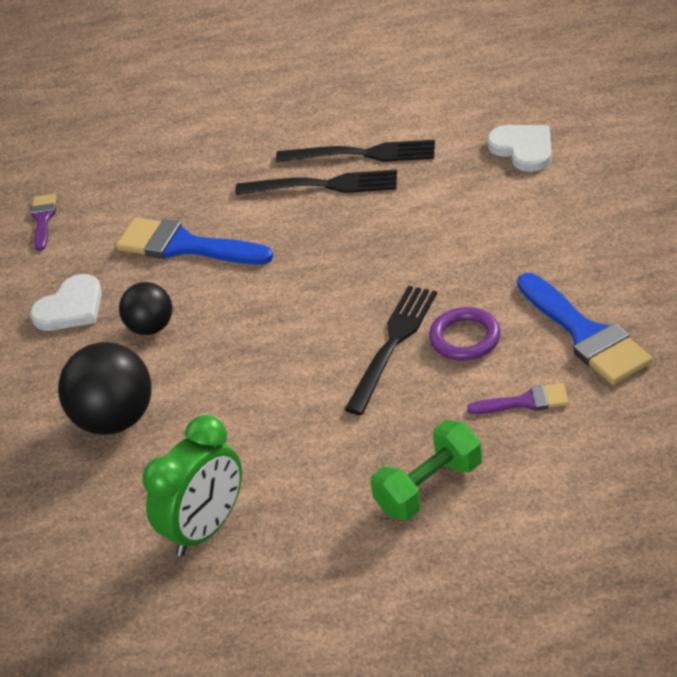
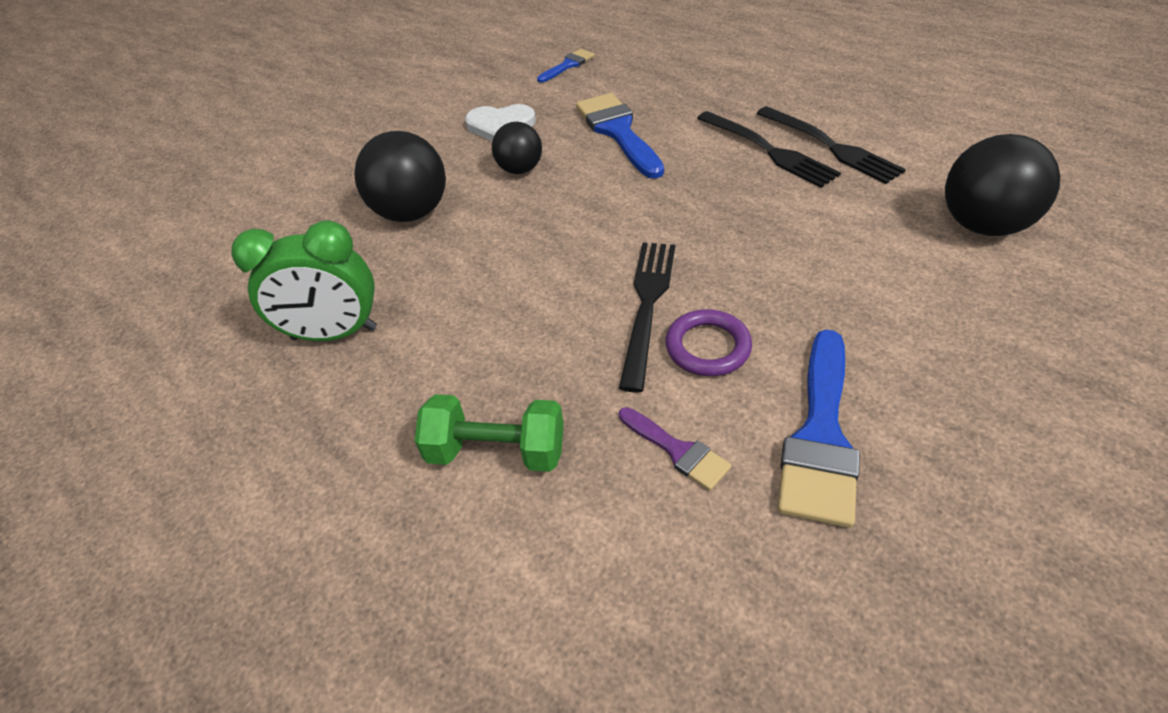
camera: 45 degrees right, 5 degrees up
(43, 219) = (568, 65): purple brush -> blue brush
(393, 343) = (647, 304): black fork -> black fork turned 60 degrees counterclockwise
(523, 149) = (982, 225): white heart -> black ball

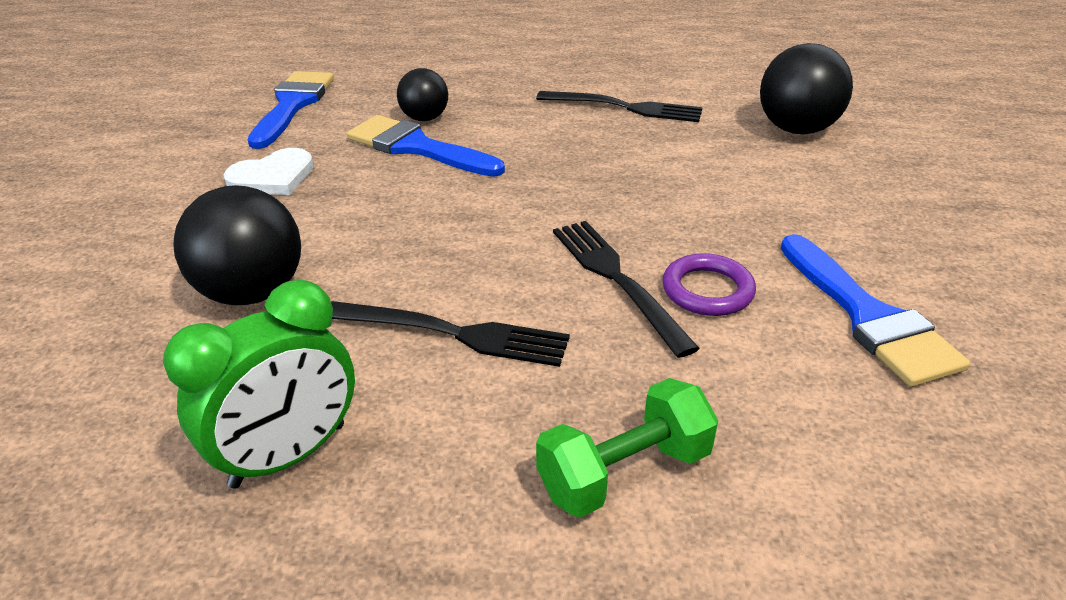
camera: 40 degrees left, 10 degrees down
(520, 169) = (345, 210): black ball -> black ball (425, 118)
(568, 65) = (293, 105): blue brush -> blue brush, size x1.87
(677, 450) = (781, 383): purple brush -> none
(769, 151) = (579, 124): black fork -> black fork (455, 333)

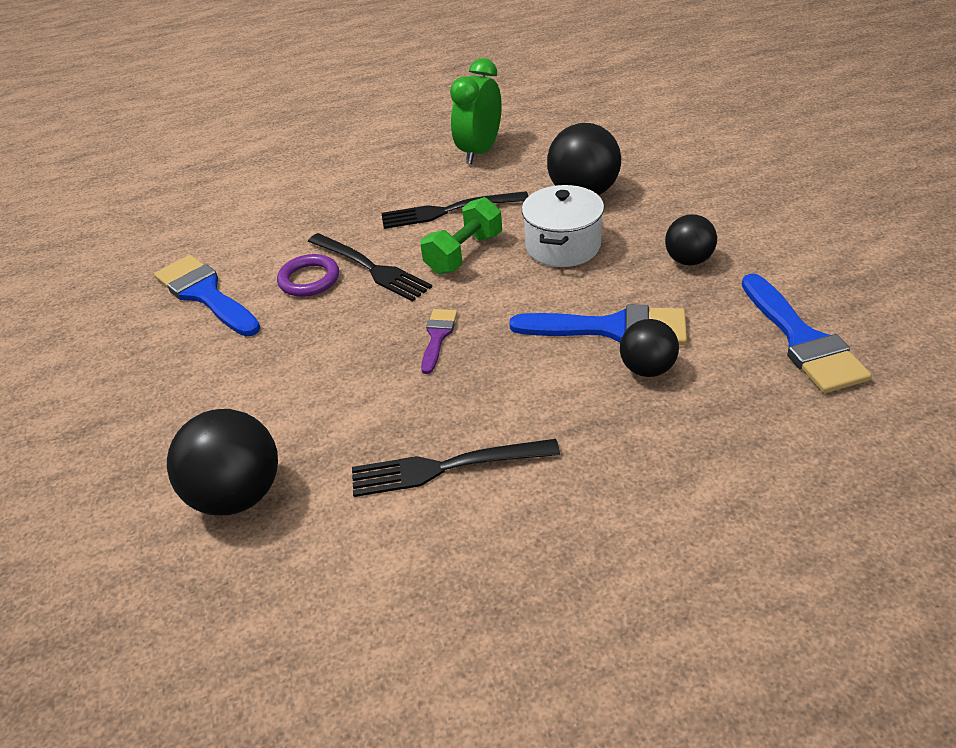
camera: 160 degrees right, 5 degrees up
(273, 177) = (688, 260): white heart -> black ball
(367, 230) = (563, 246): none -> white pot
(578, 184) = (438, 336): none -> purple brush
(624, 472) = (332, 189): green dumbbell -> green dumbbell (464, 253)

